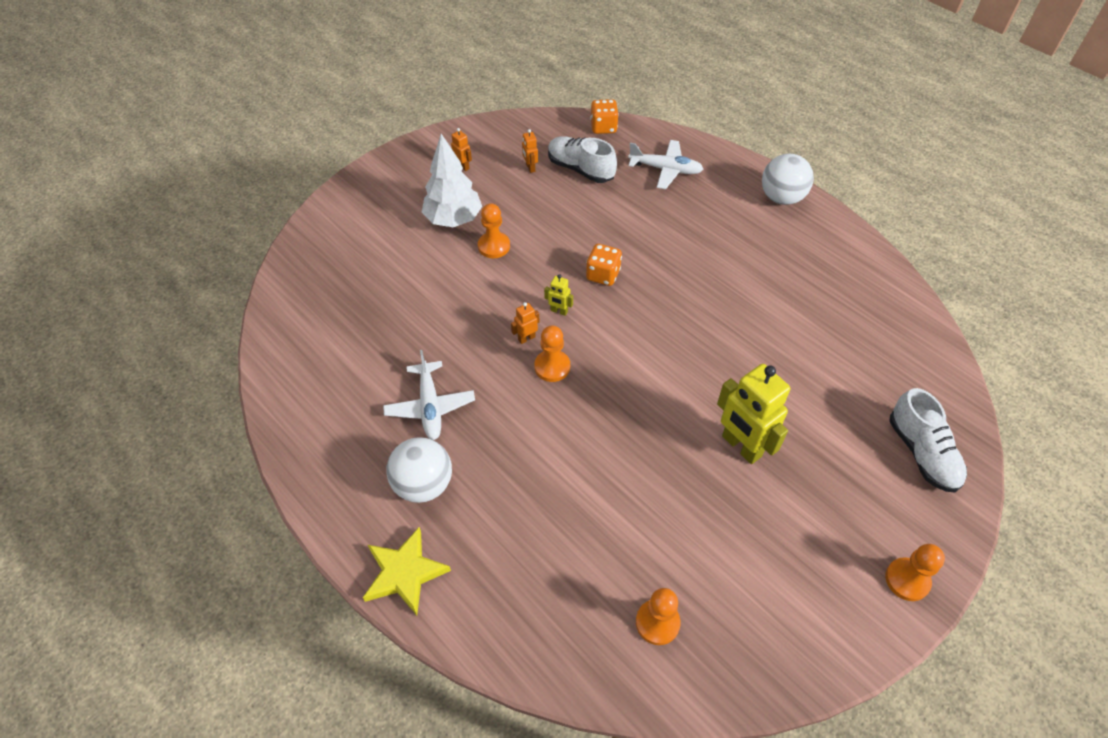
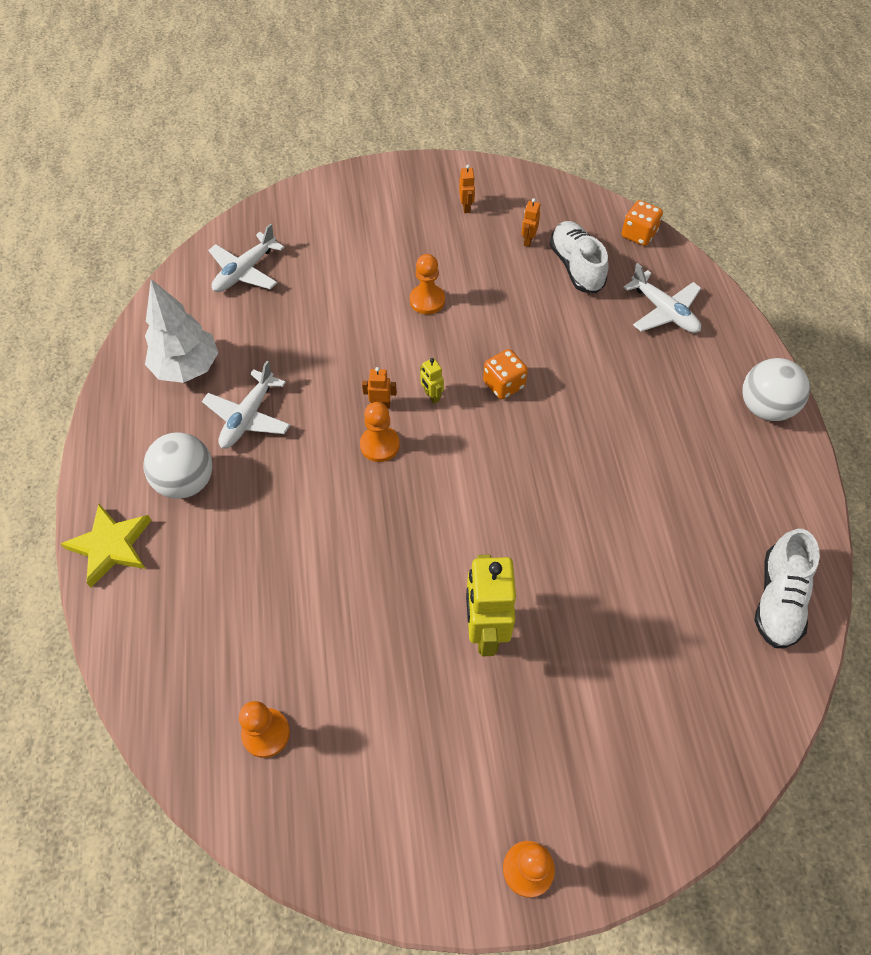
camera: 35 degrees right, 5 degrees up
(325, 300) = (245, 271): none -> white plane
(453, 220) = (413, 255): white tree -> white tree (187, 368)
(922, 453) = (665, 761): white shoe -> white shoe (778, 599)

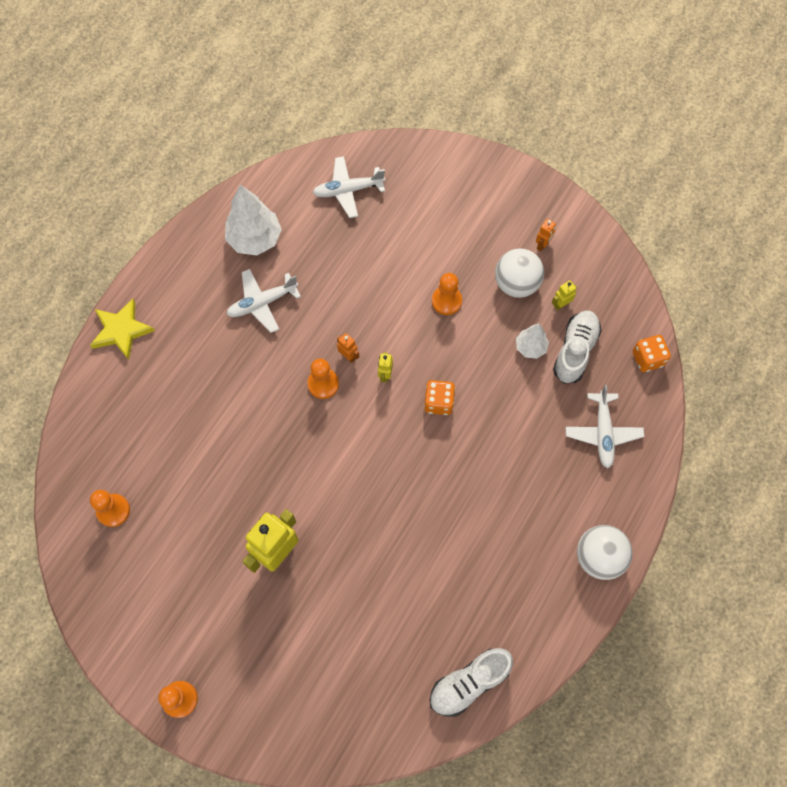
camera: 40 degrees right, 10 degrees up
(186, 482) = (193, 320): white ball -> white ball (516, 284)
(528, 240) = (561, 304): orange robot -> yellow robot
(537, 288) = (530, 347): none -> white tree

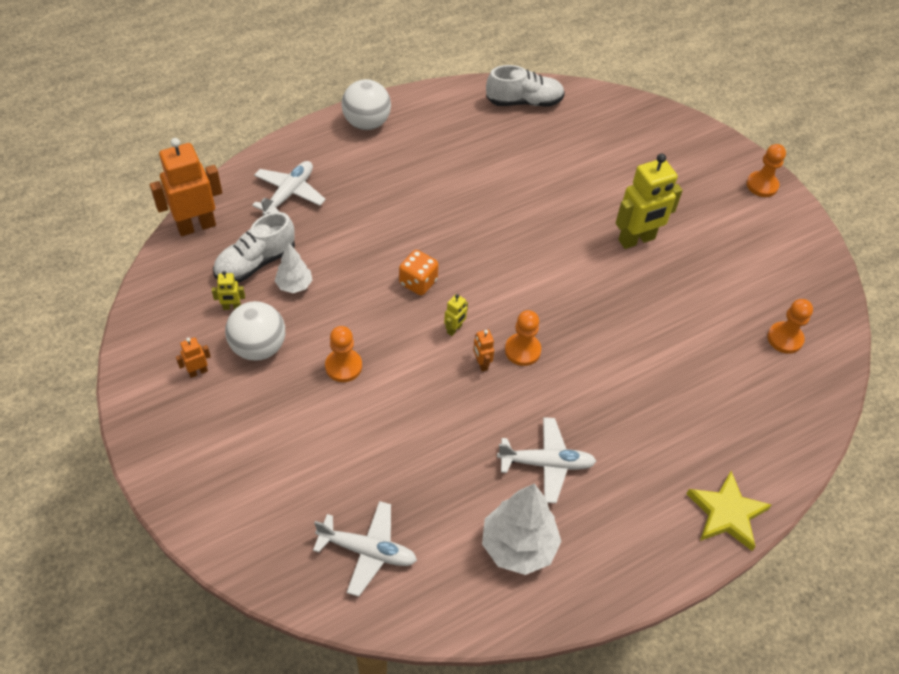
camera: 155 degrees left, 15 degrees down
(647, 359) = (196, 226): orange dice -> orange robot

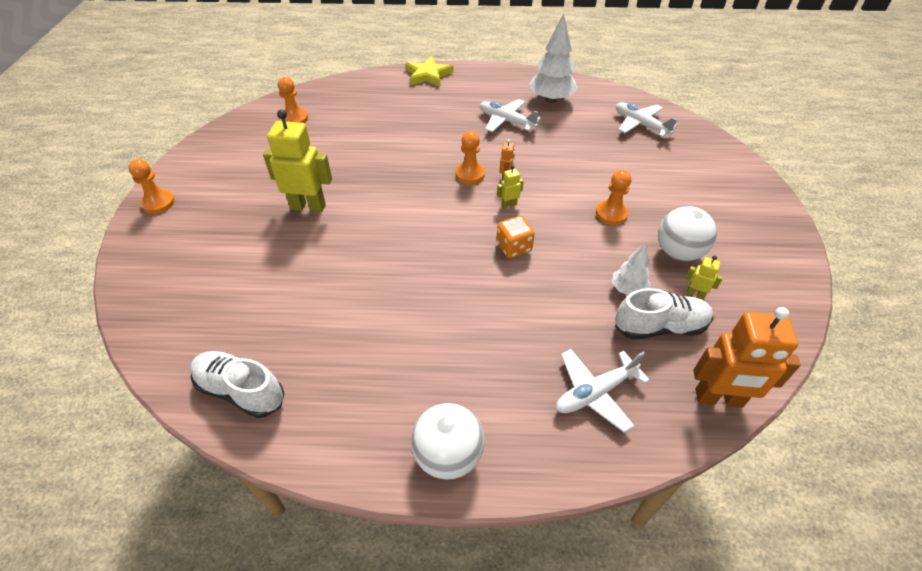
camera: 145 degrees left, 5 degrees down
(198, 372) = (737, 254): orange robot -> none

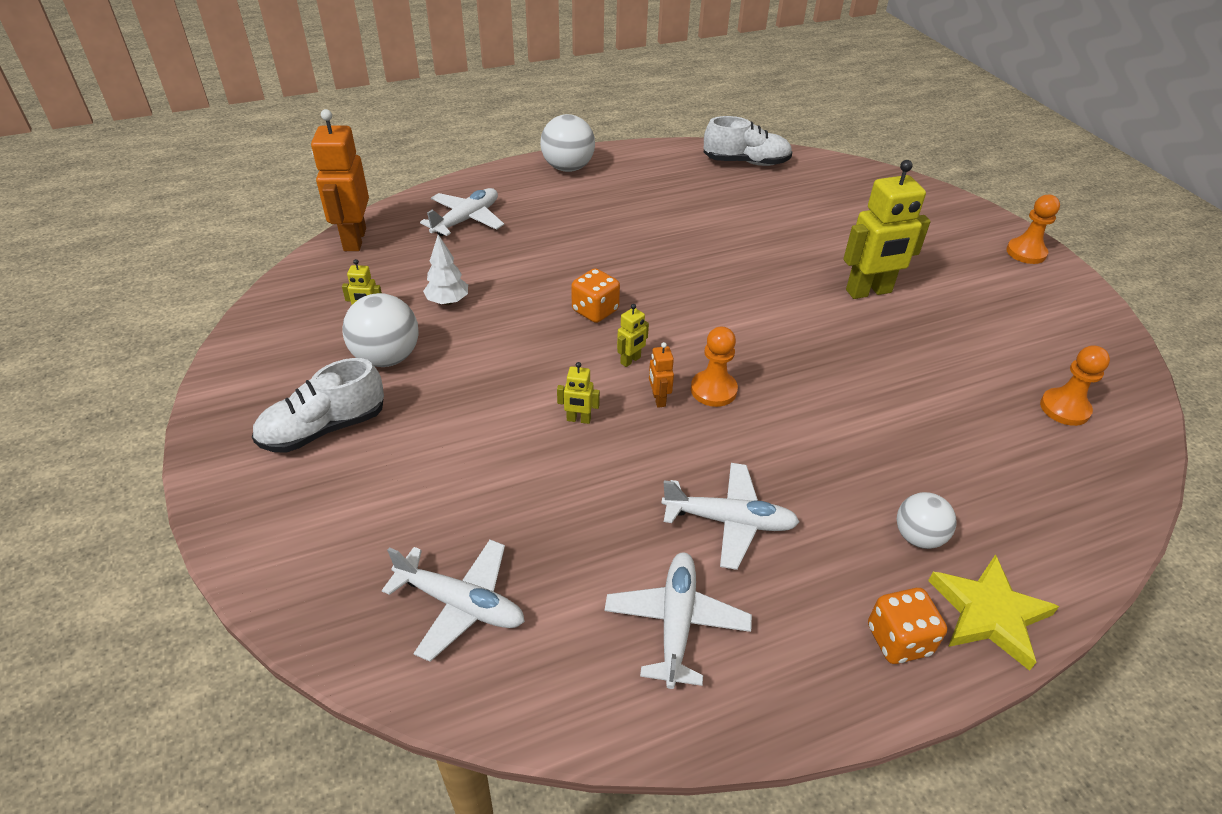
camera: 155 degrees right, 5 degrees down
(428, 98) = (918, 537): none -> white ball
(469, 77) = (898, 640): none -> orange dice
(551, 100) = (676, 623): white tree -> white plane
(558, 180) = (578, 419): none -> yellow robot
(611, 214) = (484, 386): orange pawn -> none
(660, 327) = (409, 277): white shoe -> white shoe (324, 429)
(718, 398) = (354, 240): orange robot -> orange robot turned 75 degrees counterclockwise

